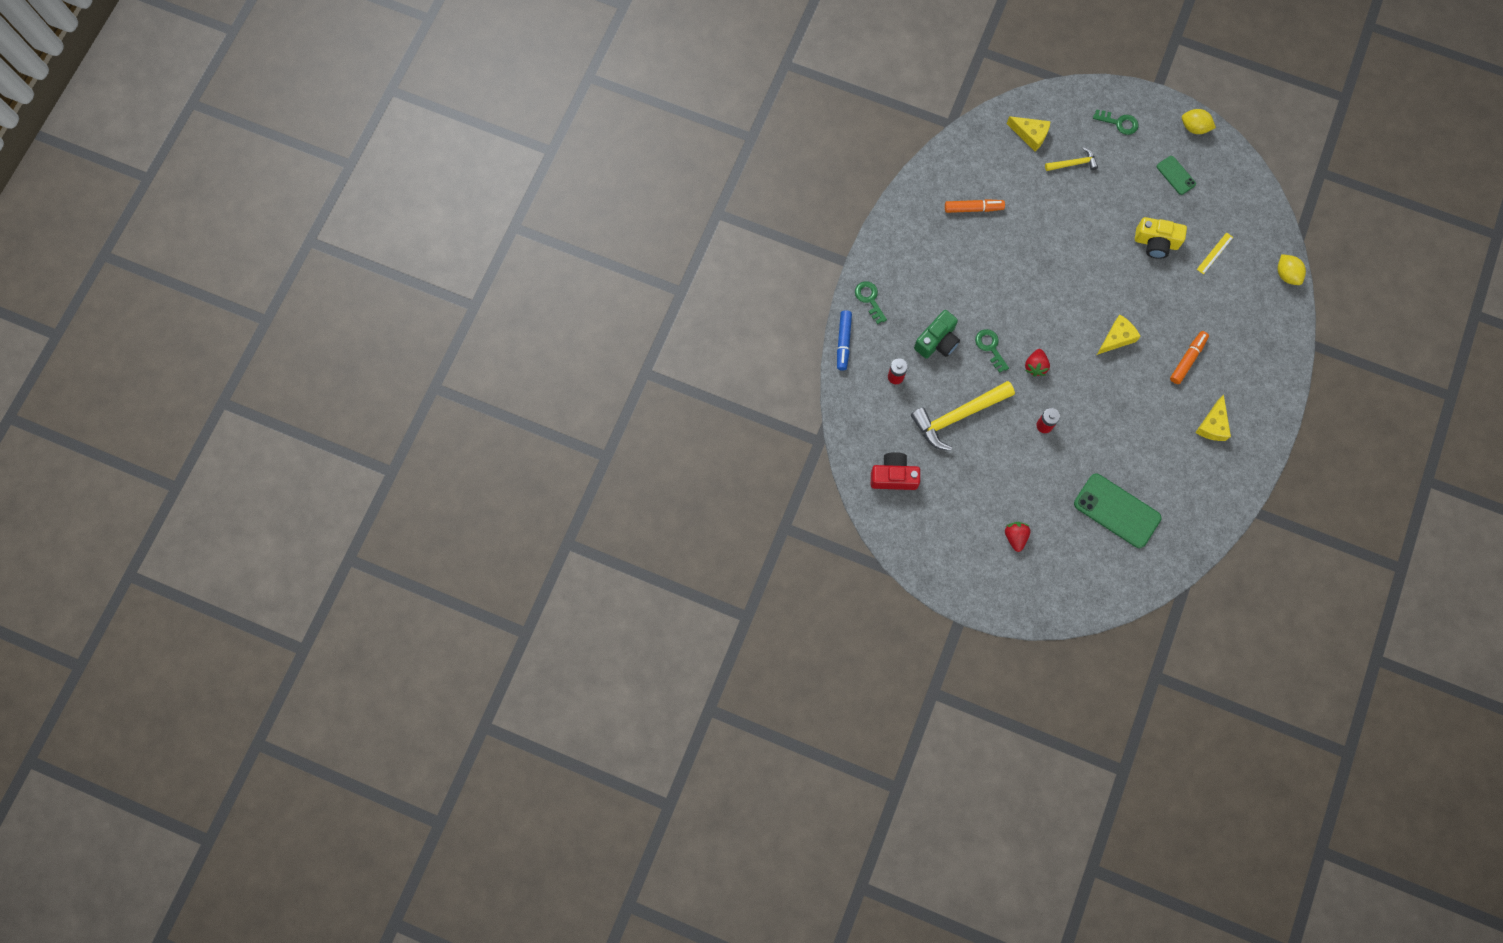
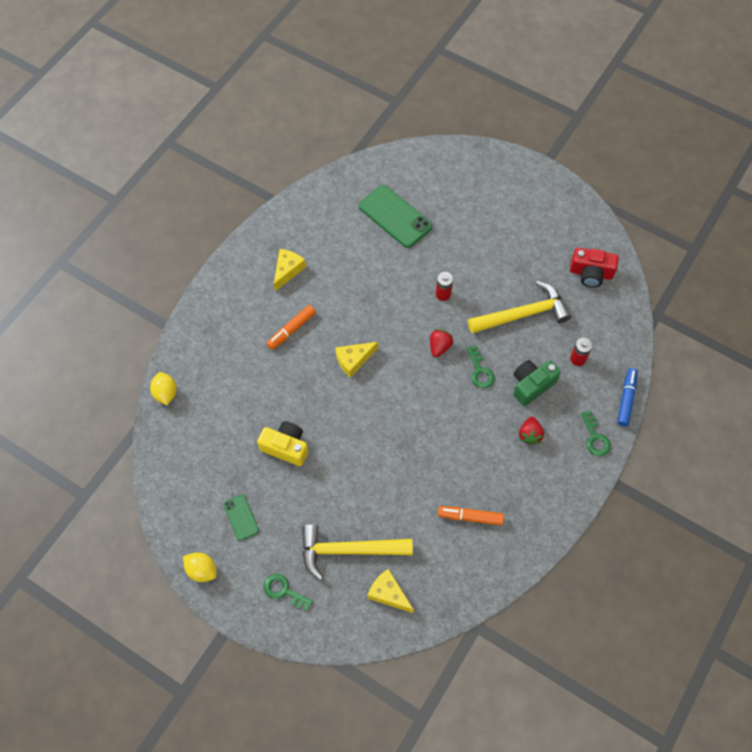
camera: 170 degrees left, 10 degrees down
(1015, 537) = (489, 210): red strawberry -> red strawberry (529, 435)
(1073, 163) = (349, 550): yellow hammer -> yellow hammer, size x1.93
(1214, 253) = (229, 426): yellow ruler -> none

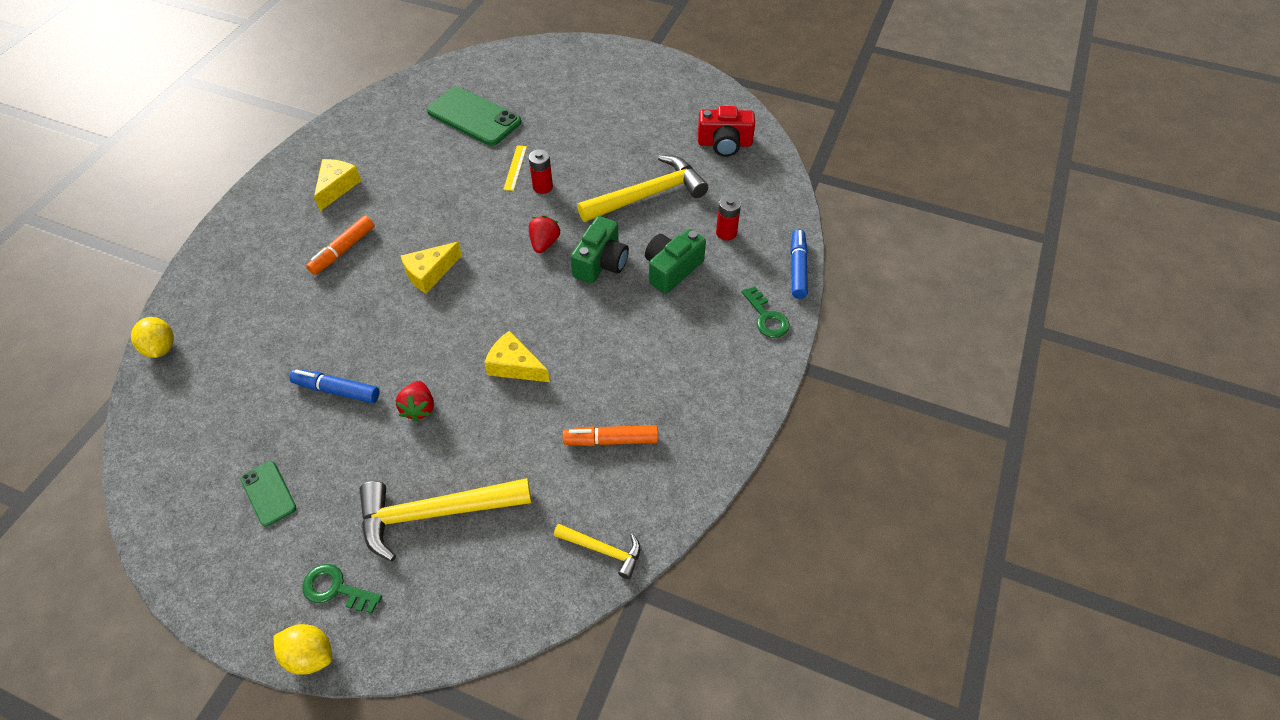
camera: 10 degrees left, 10 degrees down
(202, 570) = (203, 579): yellow lemon -> yellow lemon (310, 655)
(286, 447) = (337, 390): yellow camera -> blue marker
(388, 593) = (500, 565): yellow cheese -> yellow cheese (515, 366)
(423, 272) = (515, 167): none -> yellow ruler
(455, 595) = (603, 550): none -> yellow hammer
(480, 371) = (601, 263): green key -> green camera
(529, 435) = (679, 326): red strawberry -> red strawberry (419, 408)

